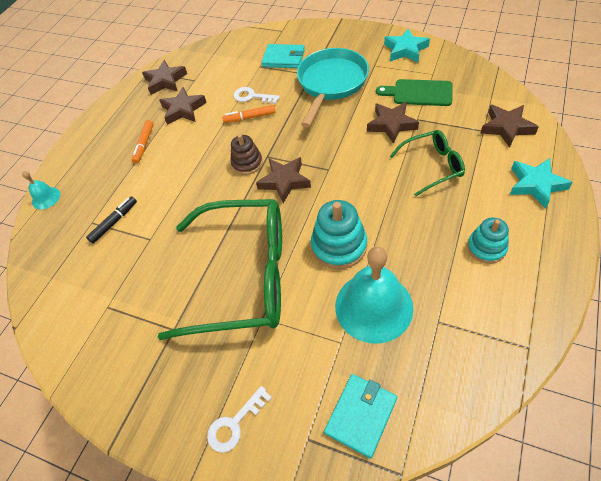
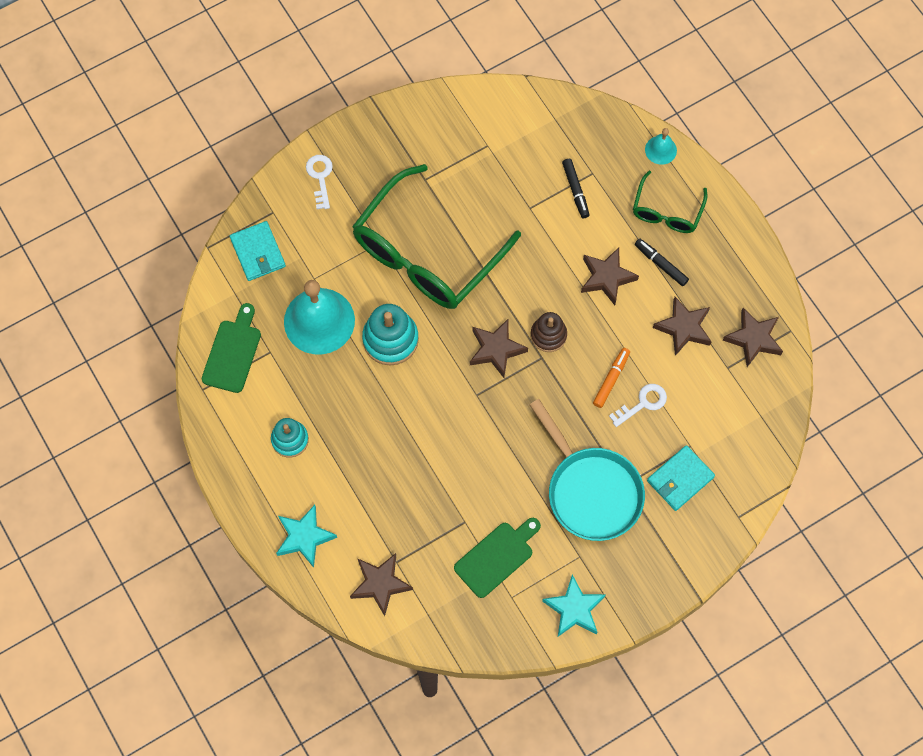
camera: 120 degrees right, 15 degrees up
(144, 144) = (660, 264): orange marker -> black marker
(391, 124) = (479, 493): brown star -> brown star (607, 277)
(432, 166) = (399, 479): green glasses -> green glasses (667, 211)
(471, 351) = (233, 352): none -> green cutting board

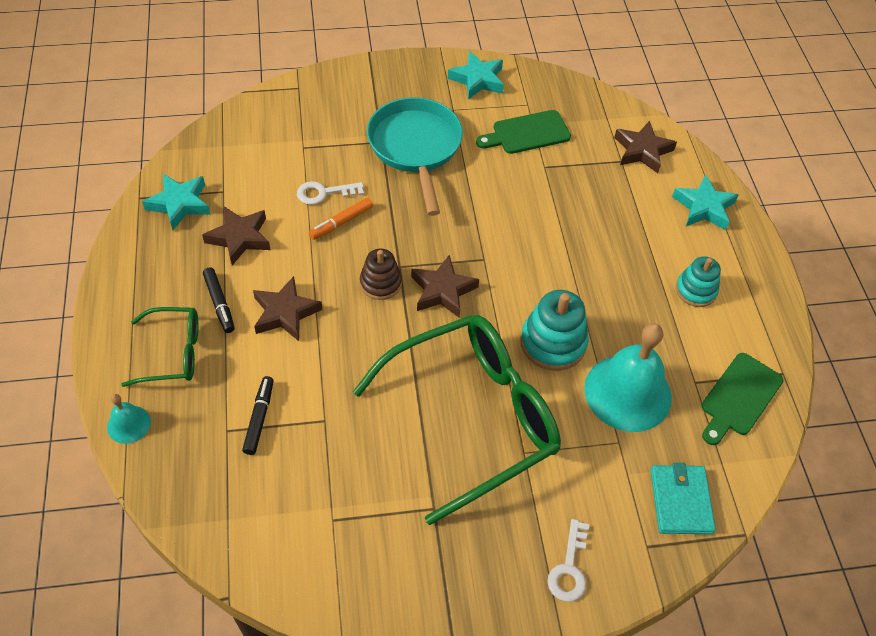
camera: 160 degrees left, 15 degrees down
(667, 211) = (173, 353): green glasses -> green glasses turned 45 degrees clockwise
(680, 479) = (329, 128): turquoise wallet -> none
(753, 339) = (179, 204): brown star -> turquoise star

